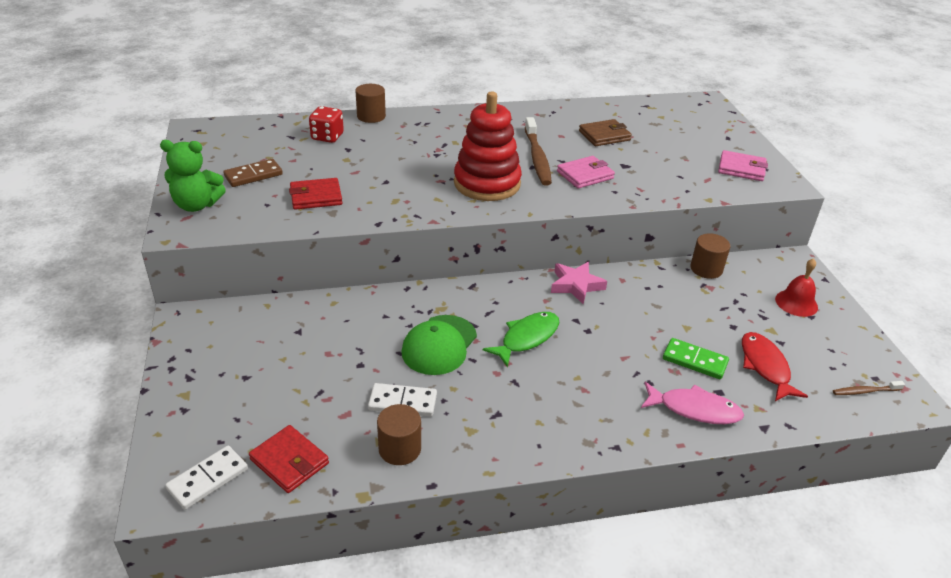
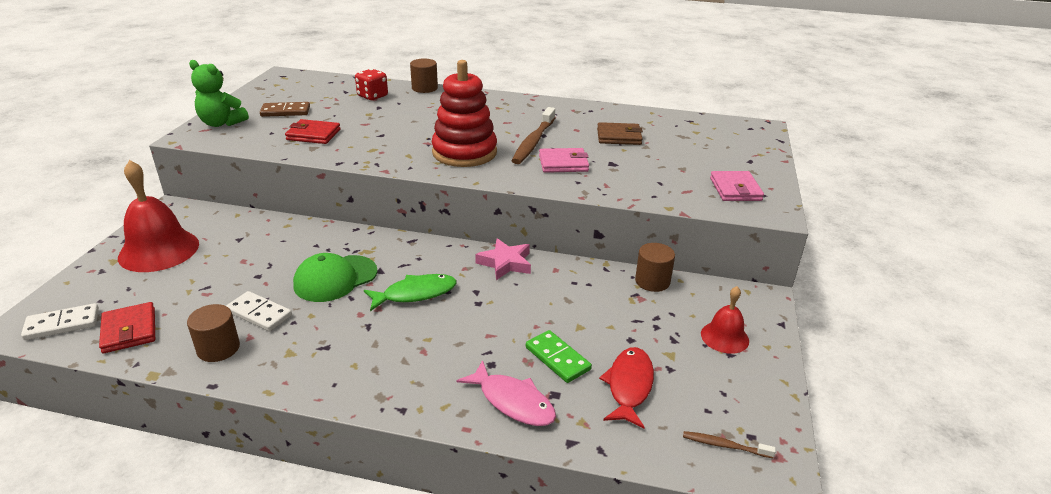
camera: 25 degrees right, 5 degrees down
(224, 368) = (159, 250): none -> red bell
(741, 169) = (735, 189): pink wallet -> pink wallet turned 45 degrees clockwise

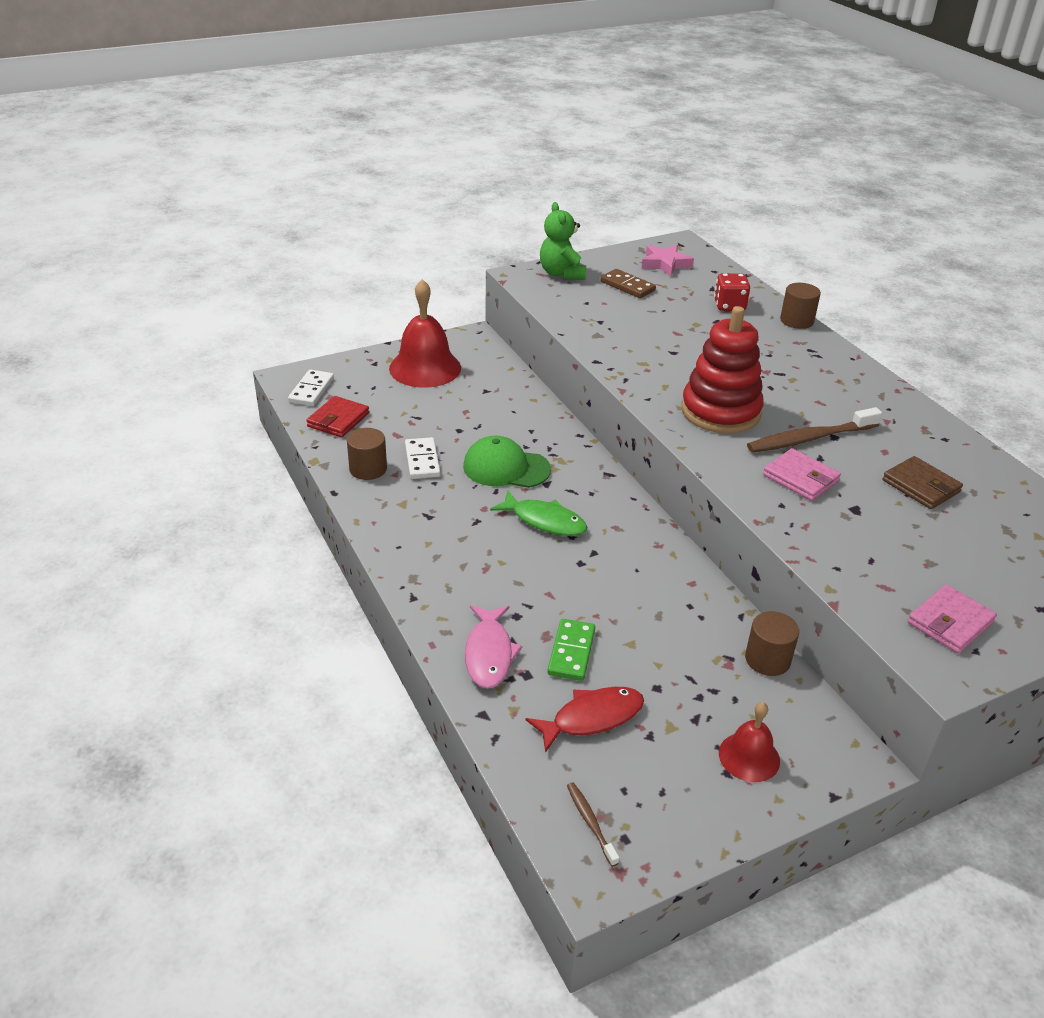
camera: 50 degrees right, 5 degrees up
(62, 324) = (311, 390): white domino -> white domino turned 75 degrees clockwise
(313, 135) = (616, 322): red wallet -> none
(505, 263) = (656, 546): pink star -> pink star (665, 264)

